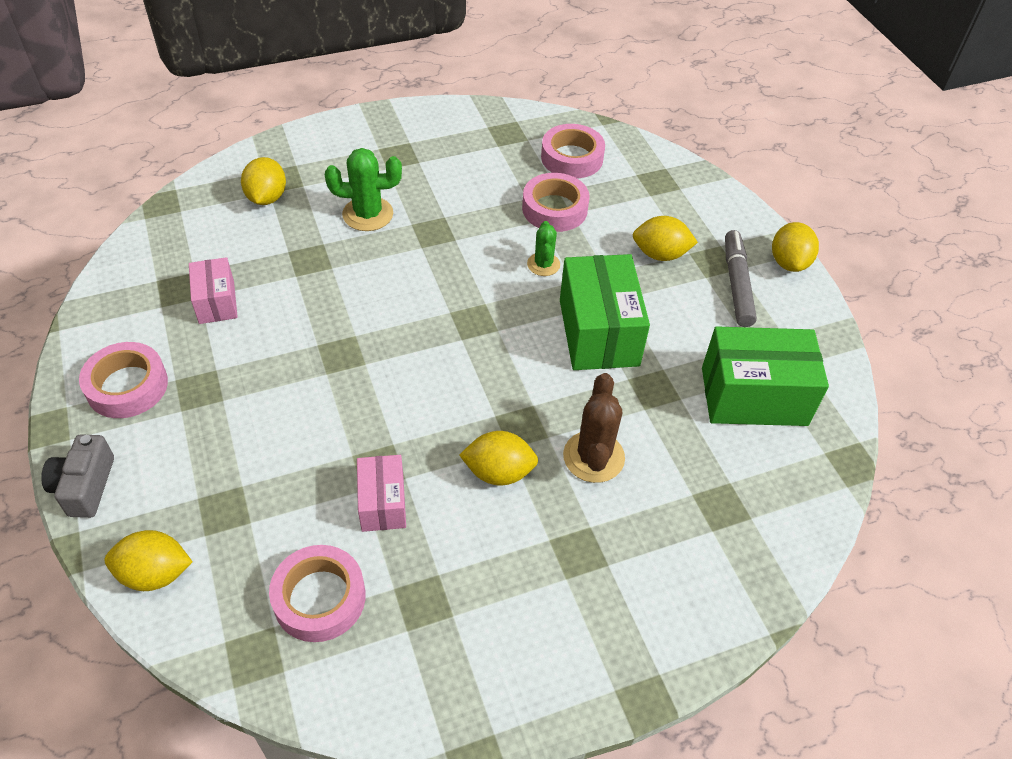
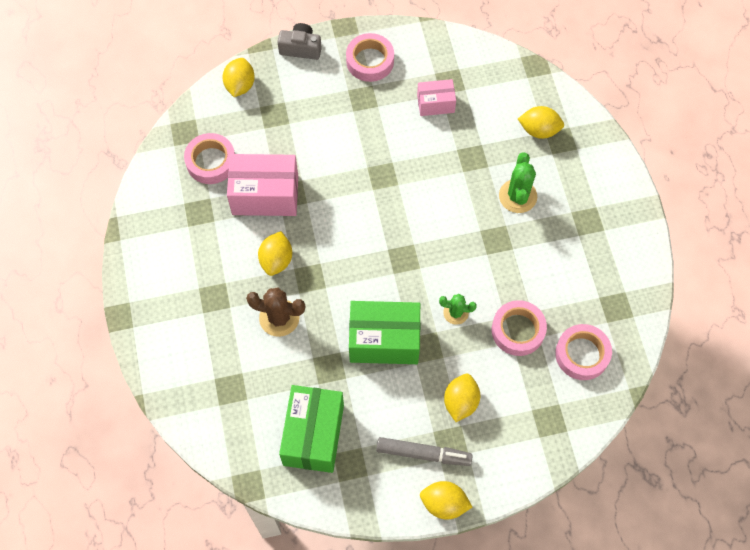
camera: 100 degrees right, 15 degrees up
(383, 503) = (265, 195): pink box -> pink box, size x1.78

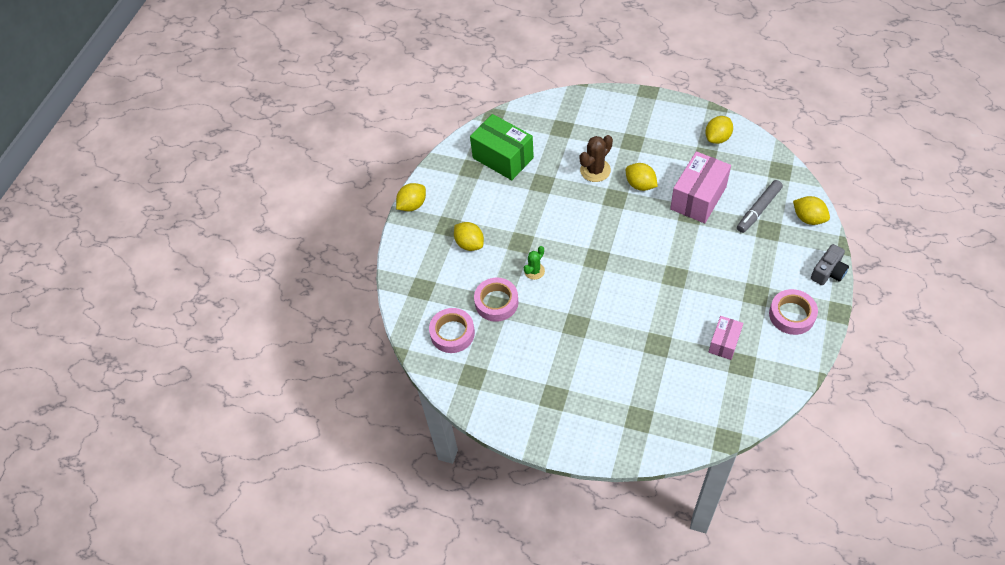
camera: 125 degrees right, 10 degrees down
(211, 162) = (745, 177): pink tape -> none
(384, 340) = (541, 220): green box -> none
(423, 454) = (450, 208): grey marker -> grey marker (758, 210)
(518, 196) = (604, 358): green cactus -> none
(539, 130) = (657, 407): yellow lemon -> yellow lemon (717, 138)

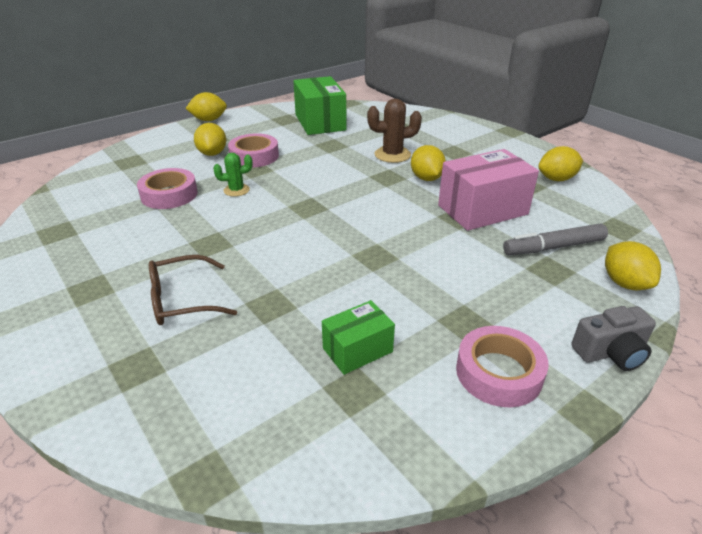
camera: 30 degrees right, 20 degrees down
(452, 333) = (99, 196): pink tape -> pink tape (254, 156)
(611, 371) = (182, 300): none -> brown glasses
(724, 343) = (357, 350): pink box -> green box

